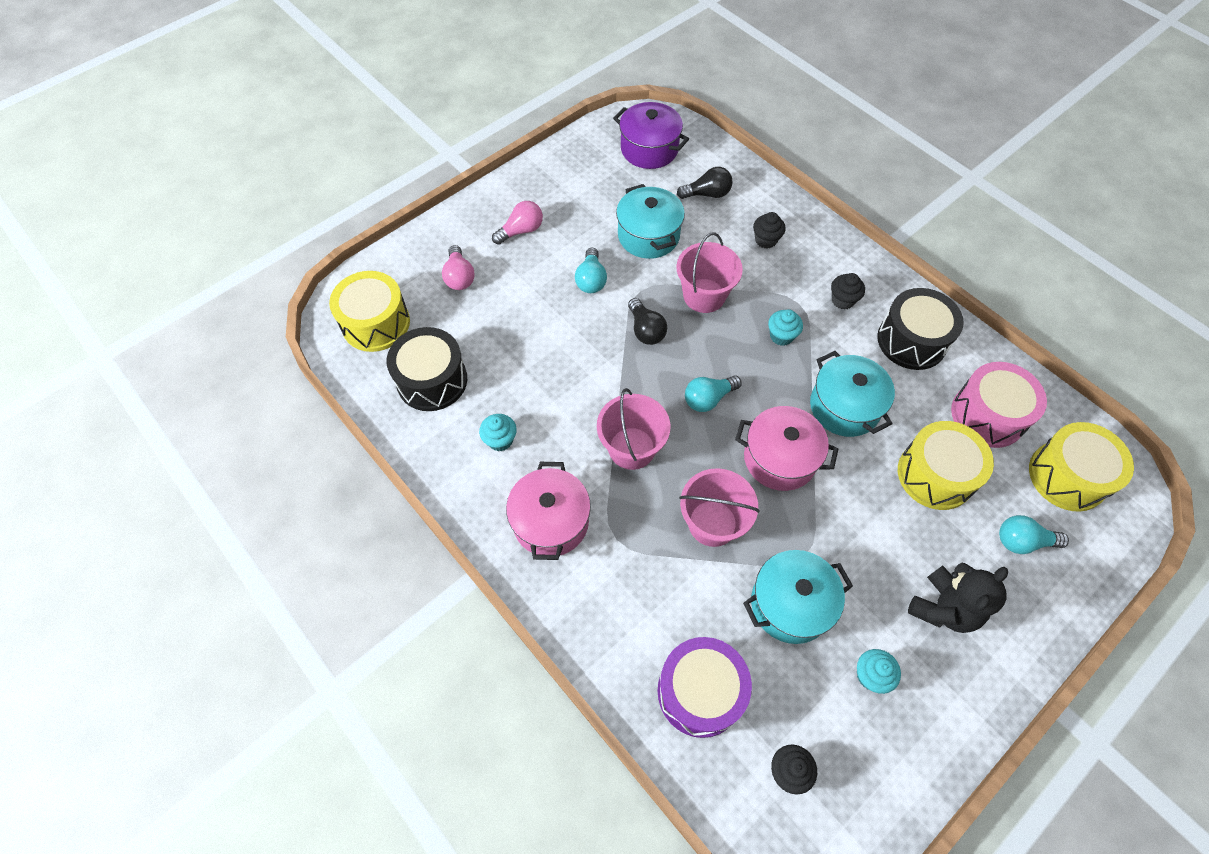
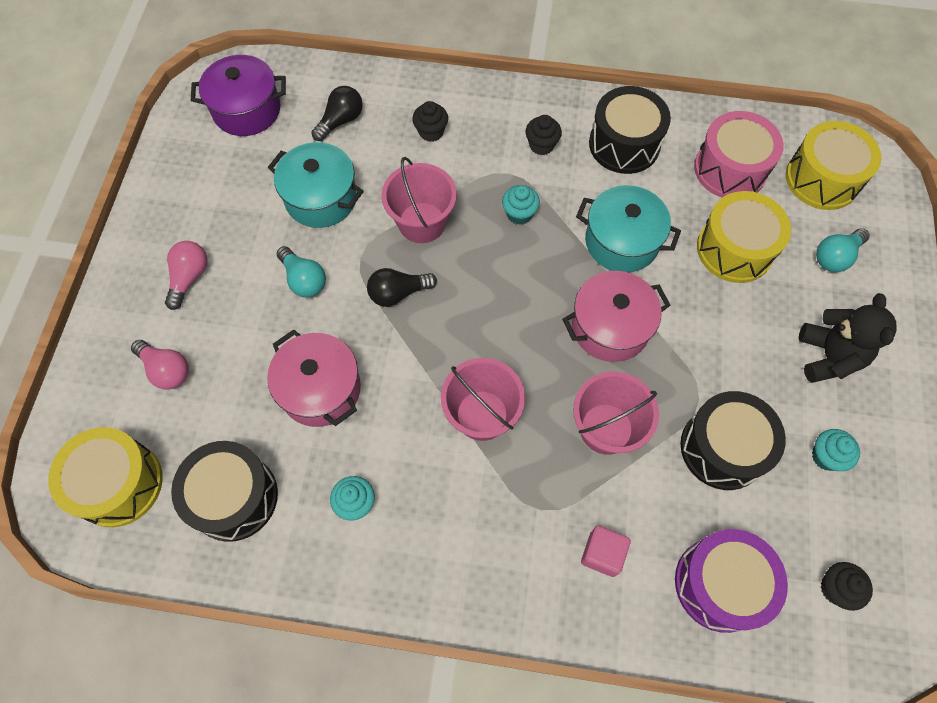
camera: 40 degrees left, 5 degrees up
(550, 522) = (470, 542): pink pot -> pink pot (320, 389)
(632, 601) = (602, 554): none -> pink cube
(646, 330) = (398, 293): black light bulb -> black light bulb turned 135 degrees clockwise
(708, 399) = (507, 318): turquoise light bulb -> none
(790, 604) = (723, 448): turquoise pot -> black drum

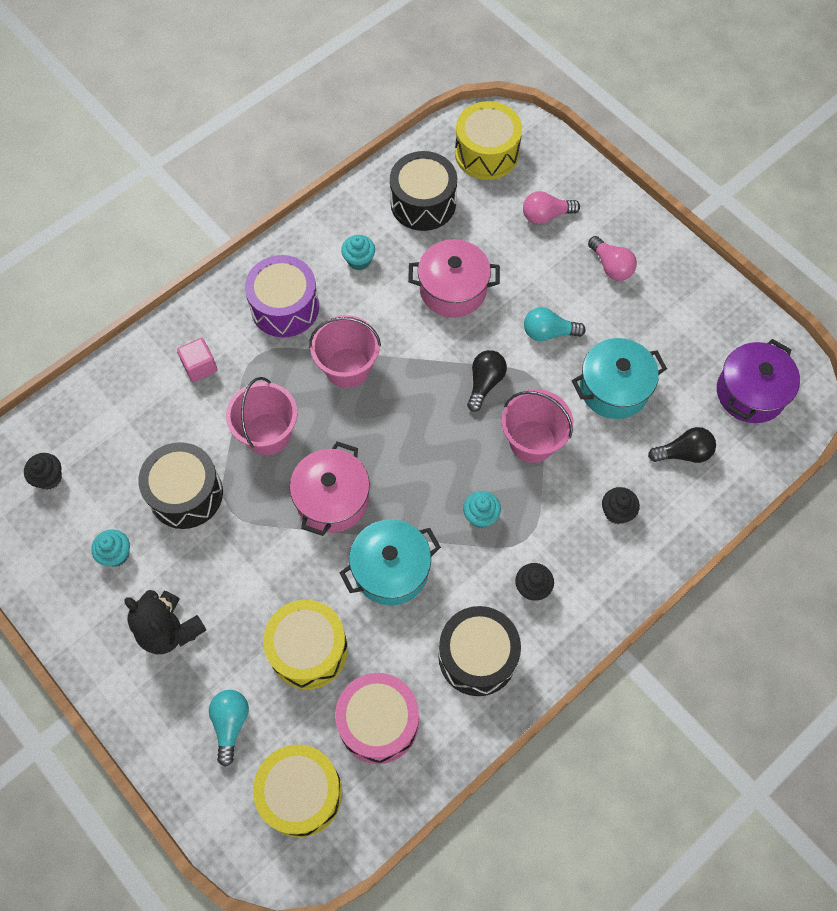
camera: 130 degrees right, 0 degrees up
(341, 121) = (684, 453): black light bulb -> black light bulb turned 90 degrees counterclockwise
(720, 584) = (119, 415): purple drum -> purple drum (285, 307)

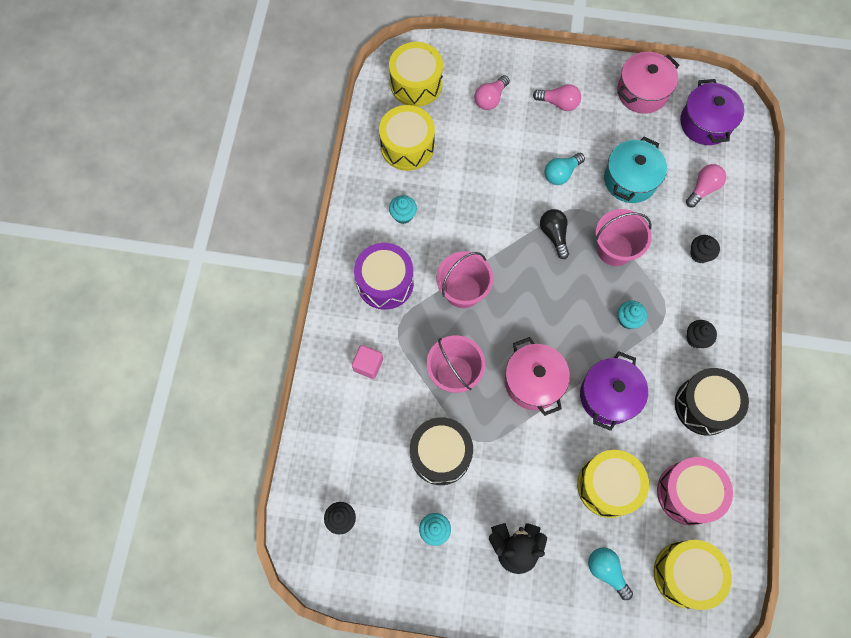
camera: 40 degrees left, 5 degrees up
(391, 570) = (608, 396): turquoise pot -> purple pot
(423, 203) = (407, 146): black drum -> yellow drum
(453, 290) = (479, 190): pink pot -> pink pot (642, 92)
(684, 453) = (703, 189): black light bulb -> pink light bulb

